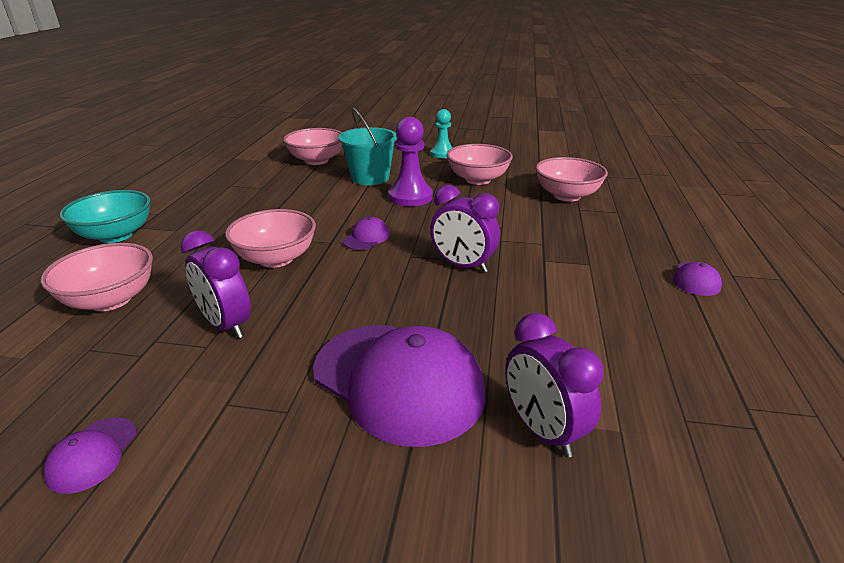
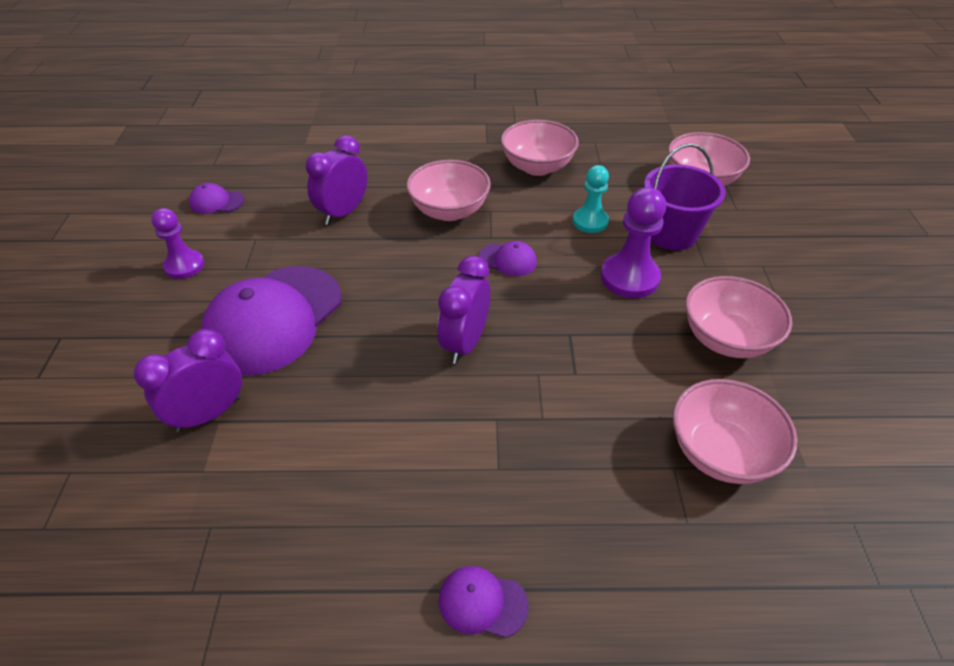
camera: 80 degrees right, 15 degrees up
(110, 300) = (371, 150): pink bowl -> pink bowl (537, 167)
(116, 235) = (467, 118): turquoise bowl -> none
(244, 483) = (184, 266): none -> purple pawn
(370, 178) = (671, 234): turquoise bucket -> purple bucket
(442, 154) = (809, 290): turquoise pawn -> turquoise pawn (590, 221)

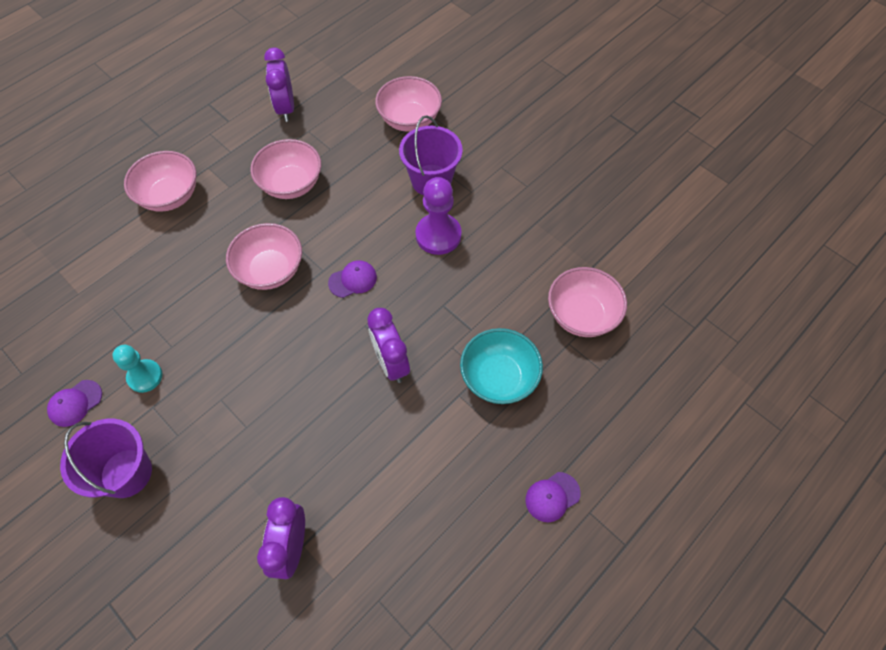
camera: 45 degrees left, 15 degrees up
(184, 266) = (126, 473): purple pawn -> purple bucket
(273, 319) = (250, 453): purple cap -> none
(343, 213) = (193, 332): purple clock -> purple clock (286, 108)
(555, 436) = (499, 378): none -> turquoise bowl
(590, 221) = (373, 208): turquoise pawn -> turquoise pawn (145, 376)
(726, 339) = (526, 238): pink bowl -> pink bowl (170, 196)

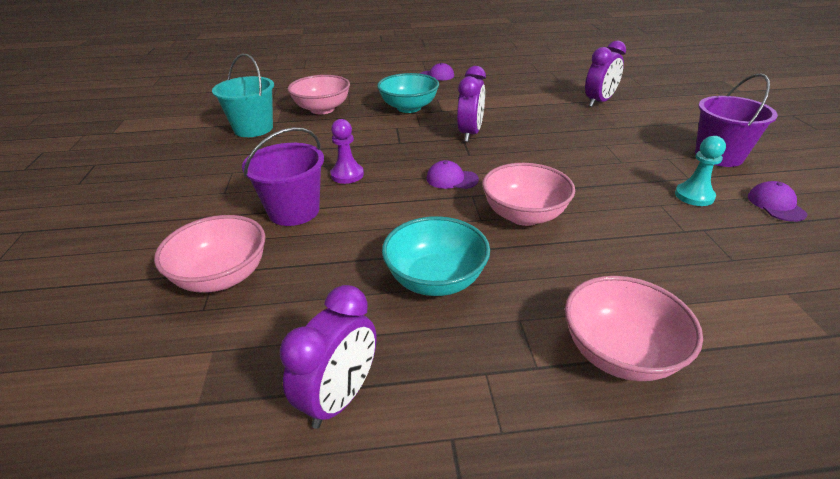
camera: 140 degrees left, 25 degrees down
(75, 403) = (776, 205): purple cap -> purple cap turned 90 degrees counterclockwise
(291, 184) = (435, 280): pink bowl -> turquoise bowl
(438, 235) = (347, 175): purple pawn -> purple pawn, size x0.67
(596, 242) = (253, 129): none -> turquoise bucket

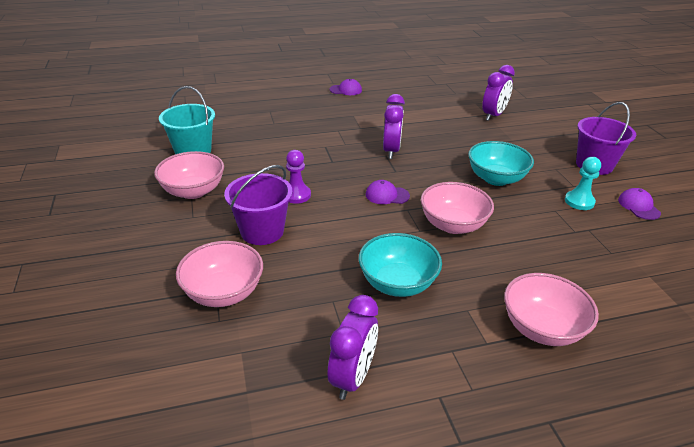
camera: 10 degrees left, 0 degrees up
(322, 109) = (250, 129): pink bowl -> pink bowl (193, 191)
(409, 108) = (330, 125): turquoise bowl -> turquoise bowl (496, 178)

